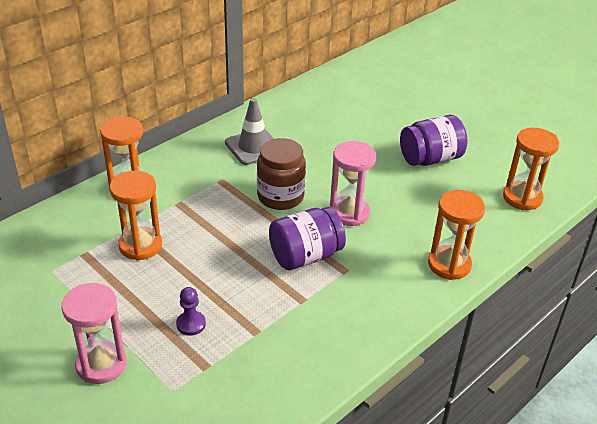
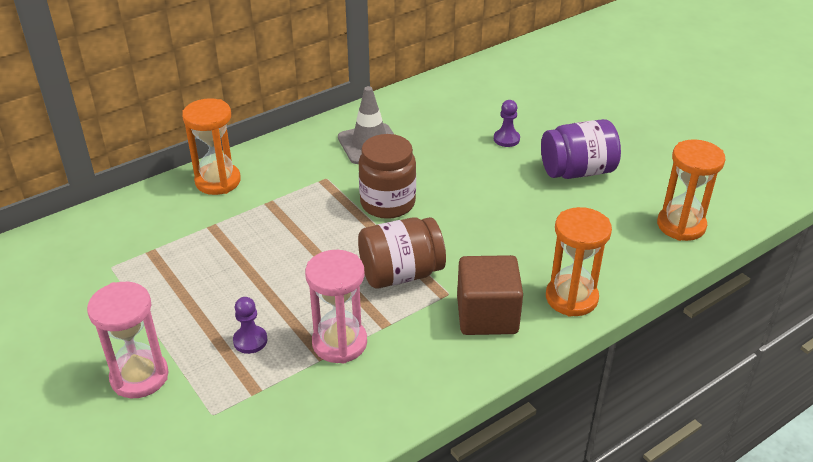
camera: 10 degrees right, 0 degrees up
(140, 245) = (215, 247): orange hourglass -> none
(305, 256) = (401, 274): purple jar -> brown jar
(349, 213) = (464, 228): pink hourglass -> pink hourglass (339, 343)
(367, 135) = (506, 139): none -> purple pawn
(384, 285) = (487, 315): none -> brown cube

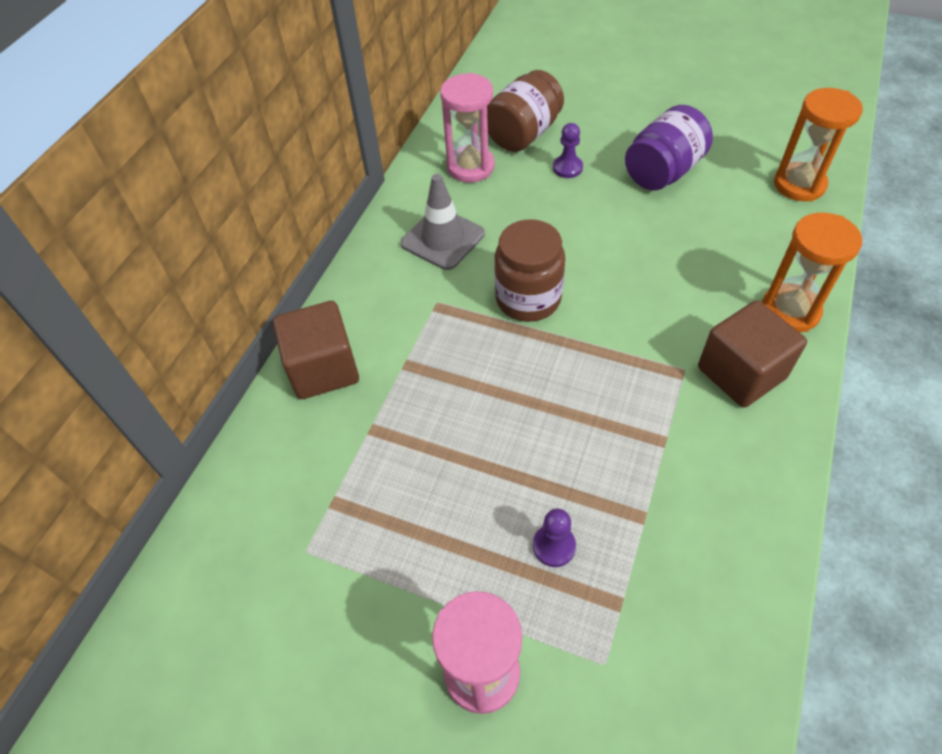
camera: 30 degrees left, 15 degrees up
(218, 181) = (323, 369): orange hourglass -> brown cube
(339, 343) = (643, 490): pink hourglass -> pink hourglass (470, 167)
(401, 274) = (620, 373): brown jar -> brown jar (523, 134)

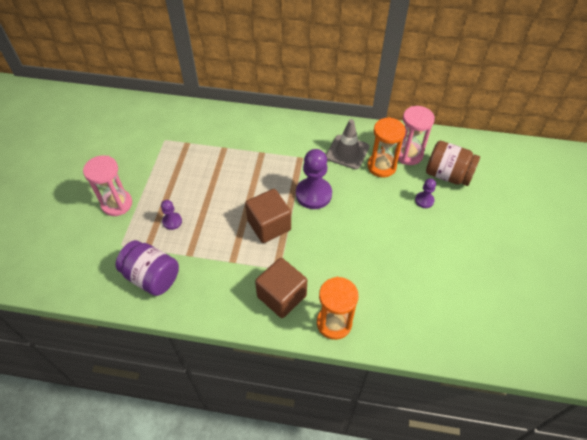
camera: 75 degrees right, 0 degrees up
(323, 369) = (254, 124): brown cube -> brown cube (269, 225)
(528, 298) = (313, 194): brown jar -> purple pawn
(663, 172) = (438, 251): purple jar -> purple jar (152, 277)
(799, 184) = (454, 333): orange hourglass -> orange hourglass (381, 166)

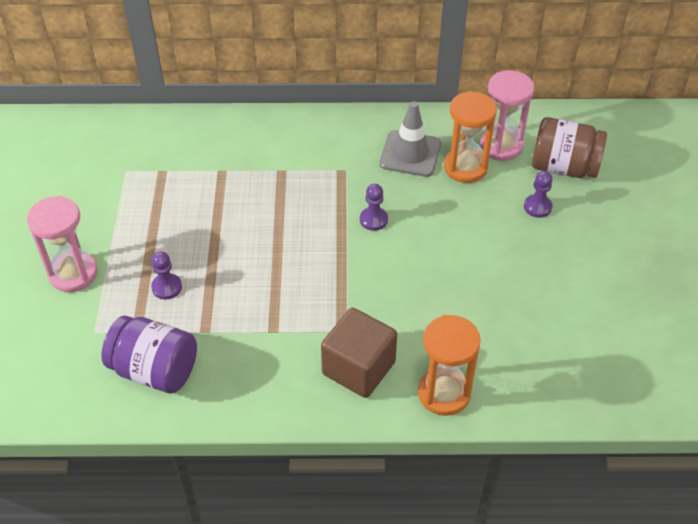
camera: 10 degrees left, 5 degrees down
(269, 225) = (317, 272): brown cube -> none
(313, 194) = (373, 220): purple pawn -> purple pawn, size x0.51

